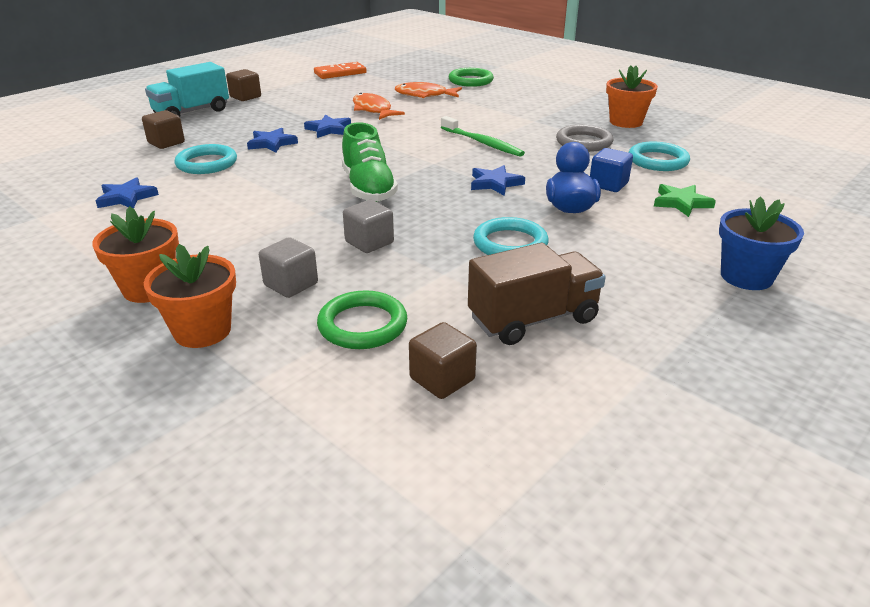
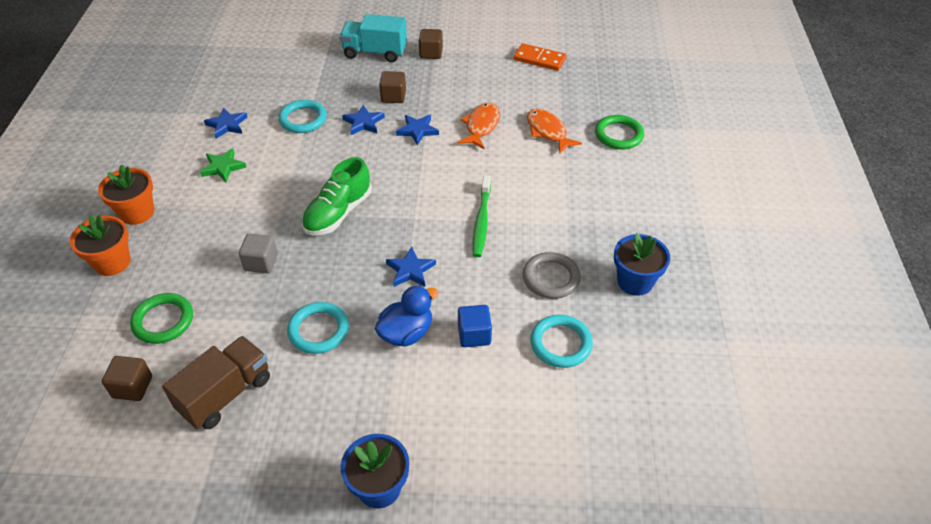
camera: 50 degrees right, 15 degrees up
(166, 143) = (315, 80): brown cube -> brown cube (393, 96)
(291, 284) = (183, 263): grey cube -> none
(533, 319) = (226, 394): brown truck -> brown truck turned 75 degrees counterclockwise
(626, 122) = (635, 281): orange flower pot -> blue flower pot
(681, 203) = (482, 396): green star -> green star (223, 167)

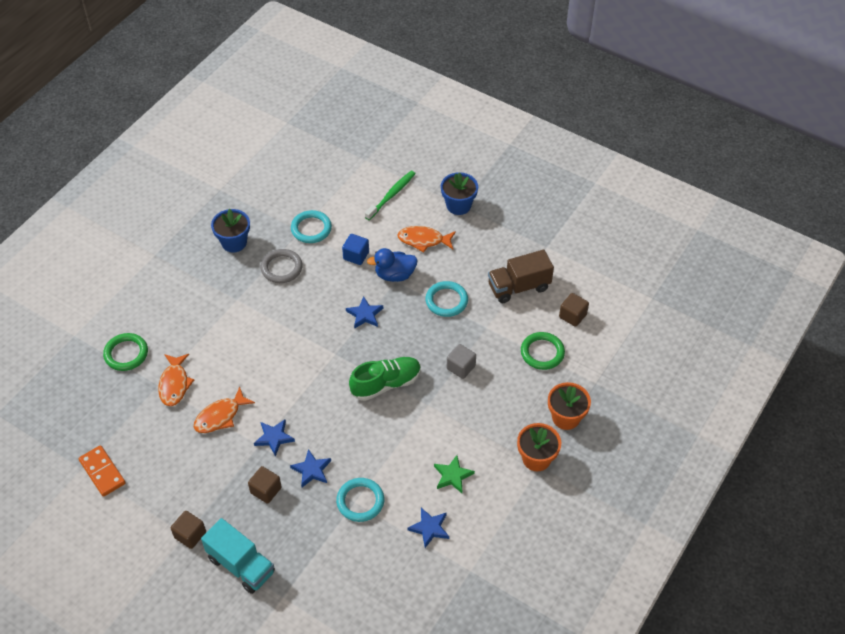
camera: 150 degrees left, 5 degrees up
(398, 400) = (423, 240): none -> orange fish
(481, 221) = (291, 328): green toothbrush -> green toothbrush (391, 195)

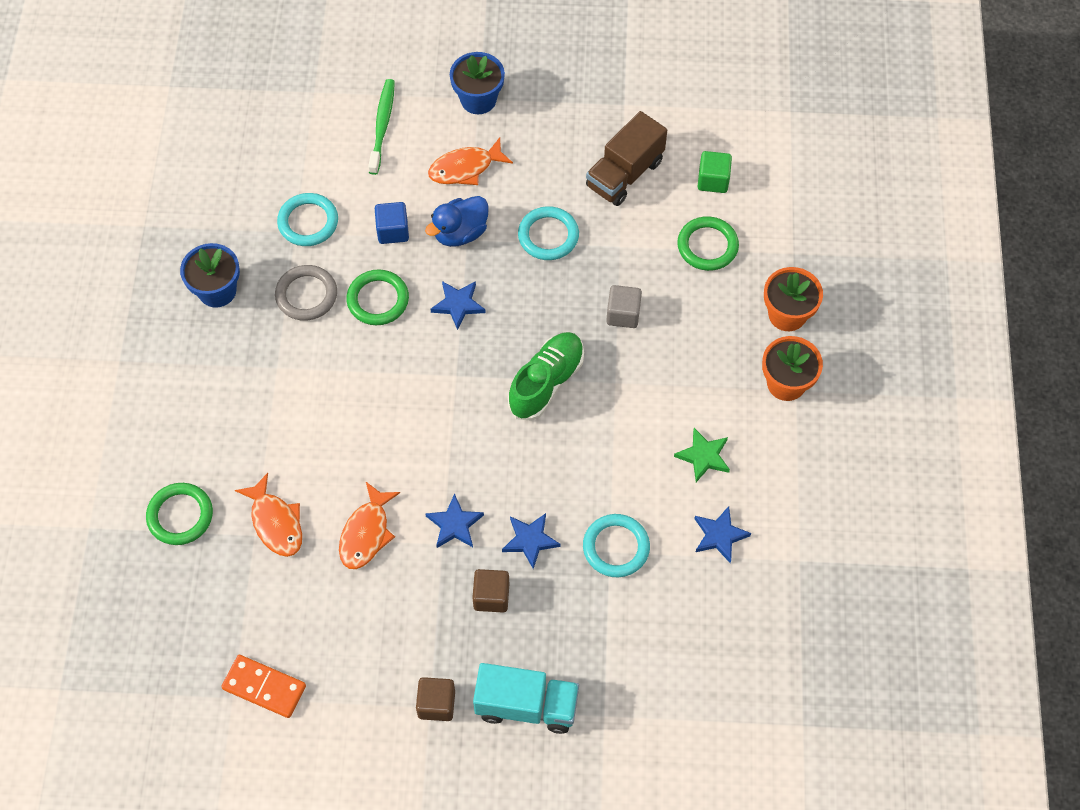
camera: 30 degrees left, 10 degrees up
(320, 289) = (378, 300): none -> green ring
(572, 316) = (713, 180): brown cube -> green cube

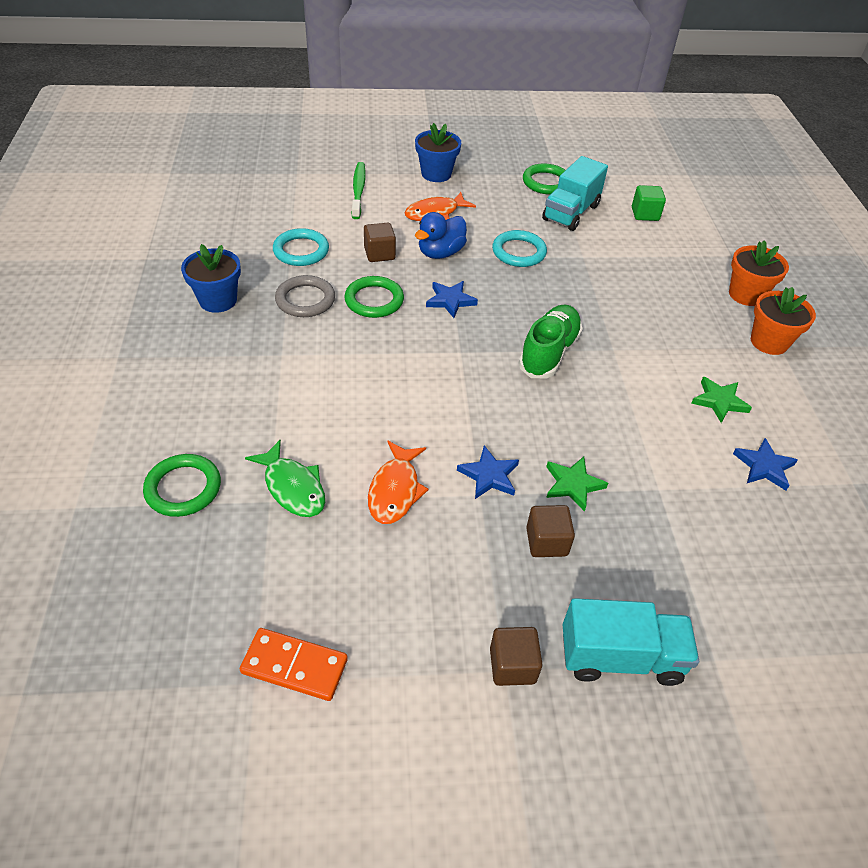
camera: 10 degrees left, 15 degrees down
(275, 522) = (293, 487): orange fish -> green fish
(393, 231) = (379, 254): blue cube -> brown cube
(530, 540) = (573, 484): blue star -> green star
(616, 547) = (664, 484): turquoise ring -> none
(623, 314) = (602, 300): grey cube -> none
(624, 174) = (571, 212): brown truck -> turquoise truck
(707, 246) = (657, 253): green ring -> green ring (546, 182)

